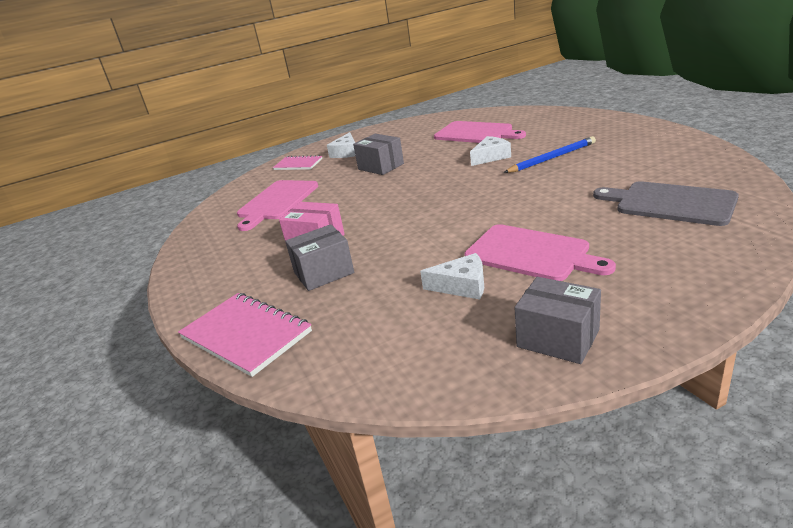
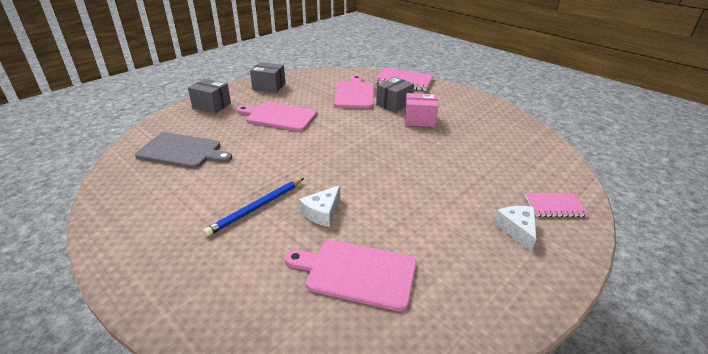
camera: 155 degrees right, 5 degrees up
(277, 202) = (499, 152): pink cutting board -> pink cutting board (354, 94)
(381, 166) = (442, 199): grey box -> grey box (211, 105)
(462, 286) = (313, 101): white cheese -> none

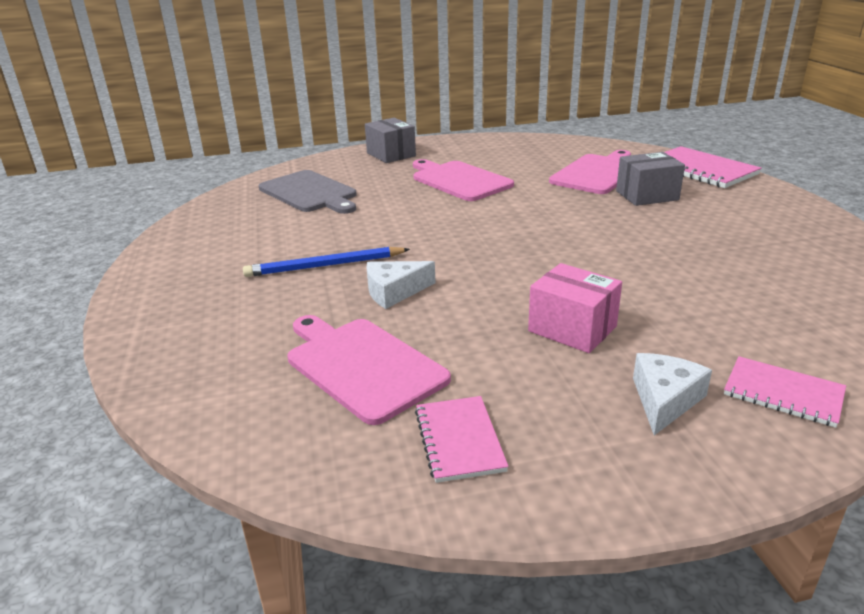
camera: 35 degrees right, 5 degrees down
(269, 86) = (484, 146): grey box -> none
(419, 120) = (666, 223): pink box -> pink box (572, 329)
(456, 297) = (459, 440): none -> pink notebook

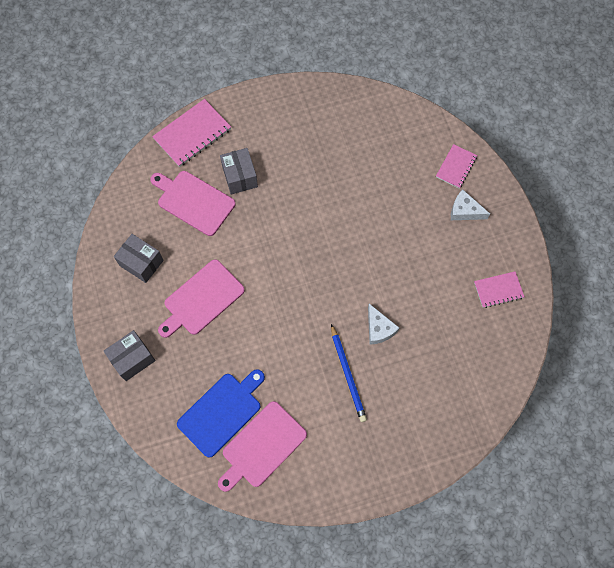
camera: 95 degrees left, 40 degrees up
(310, 193) = (222, 412): grey cutting board -> blue cutting board
(362, 365) = (451, 336): pink cutting board -> pink cutting board (262, 446)
(507, 154) = (141, 263): none -> grey box
(572, 329) = (412, 240): pink box -> none

